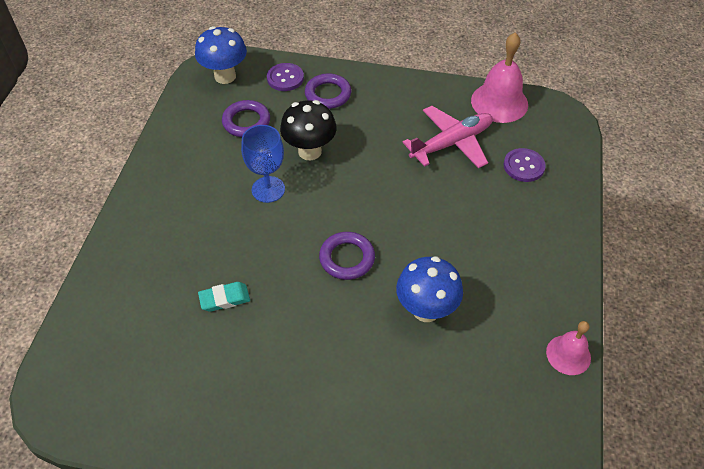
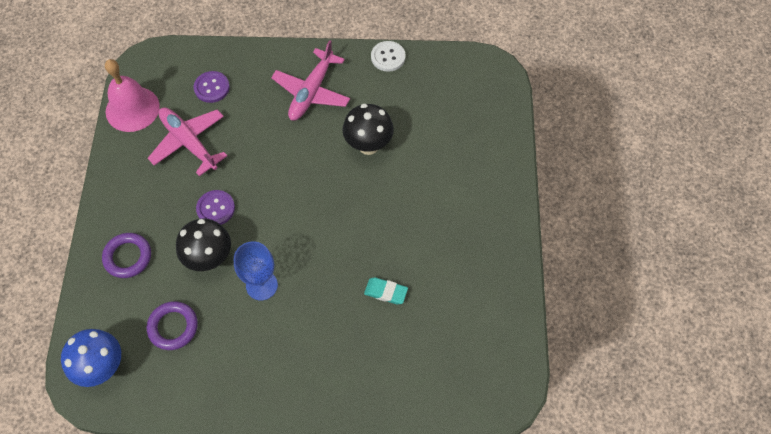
camera: 100 degrees left, 10 degrees up
(224, 299) = (386, 292): turquoise eraser -> turquoise eraser turned 45 degrees counterclockwise
(285, 78) = (104, 303): purple button -> purple button (216, 208)
(347, 258) = (329, 207): purple ring -> none
(426, 310) = (368, 145): blue mushroom -> black mushroom
(513, 259) = (311, 92): none -> pink plane
(568, 354) = (388, 57): pink bell -> white button

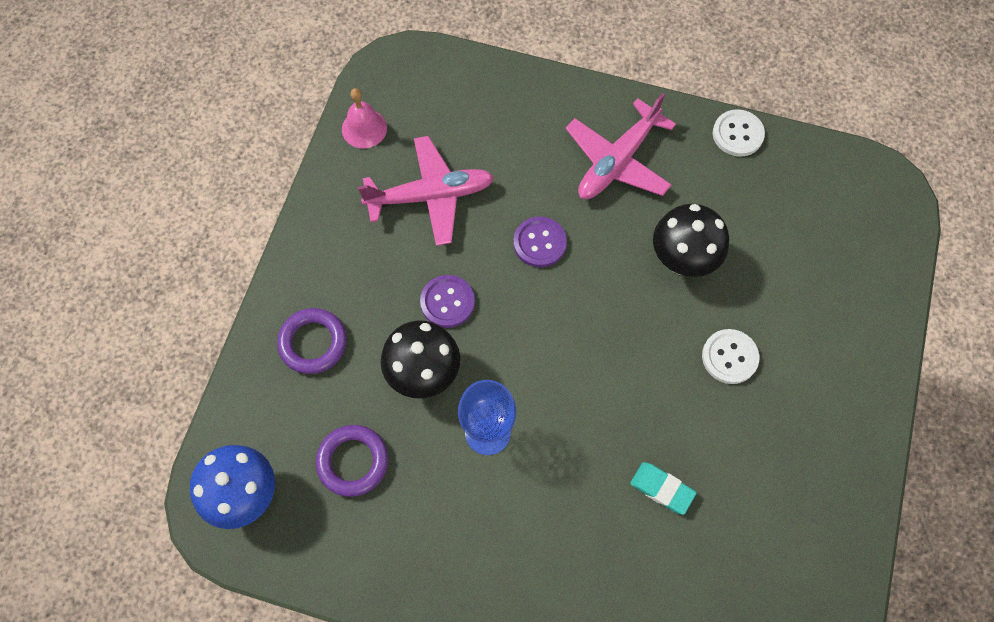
camera: 15 degrees right, 5 degrees up
(132, 109) = (364, 128): pink bell -> pink bell, size x0.60
(189, 142) = (430, 196): pink plane -> pink plane turned 105 degrees clockwise
(212, 88) = (479, 123): purple button -> purple button (539, 243)
(412, 199) = (729, 357): none -> white button

